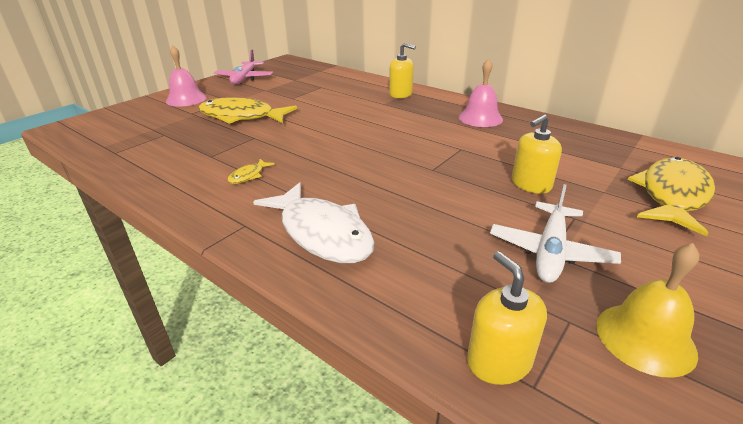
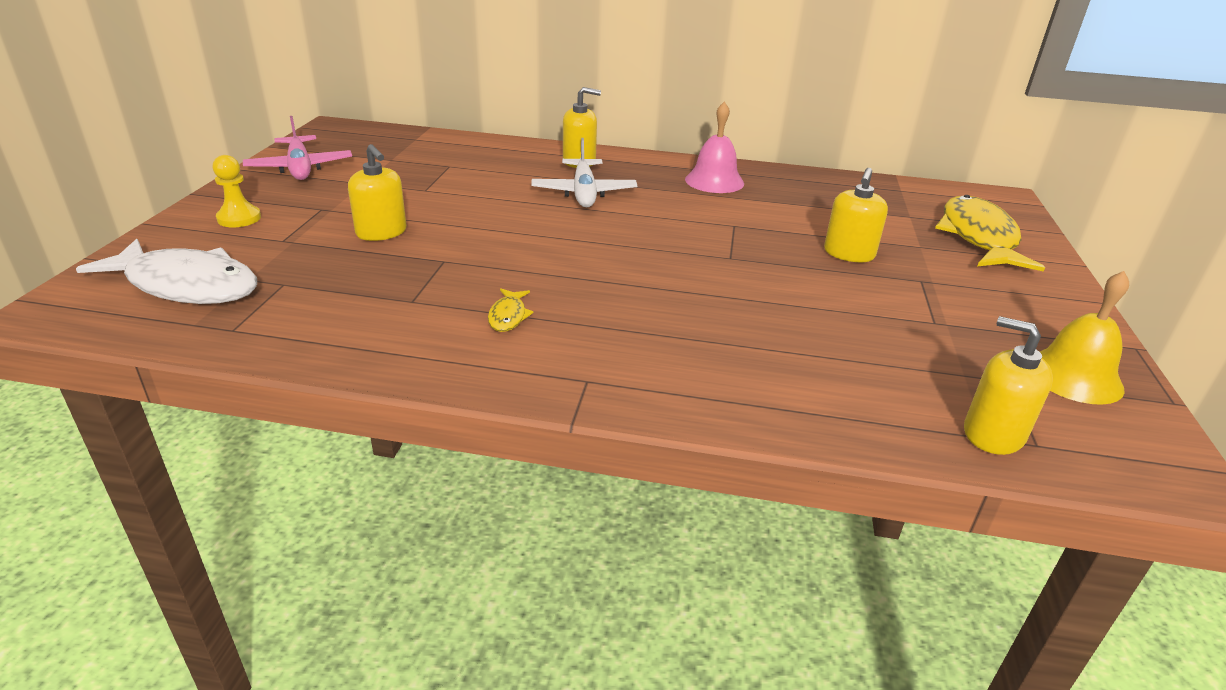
camera: 30 degrees left, 0 degrees up
(186, 99) = (239, 218): pink bell -> yellow pawn
(241, 117) = (381, 232): yellow fish -> yellow soap dispenser
(322, 233) = (694, 363): white fish -> white fish (187, 285)
(550, 251) = (934, 320): white plane -> white plane (584, 193)

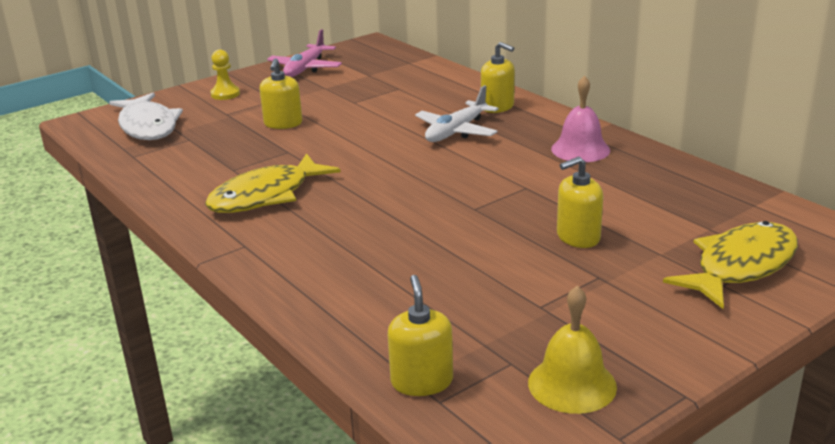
camera: 45 degrees right, 5 degrees down
(508, 316) = (266, 196): yellow fish -> yellow fish, size x2.38

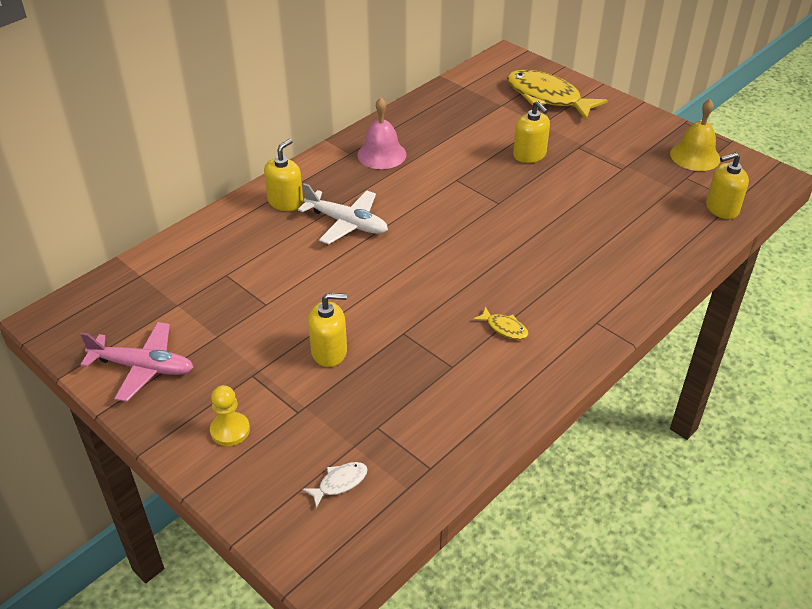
camera: 100 degrees left, 15 degrees up
(148, 126) = (340, 483): white fish -> white fish, size x0.42
(266, 196) = (504, 328): yellow fish -> yellow fish, size x0.42

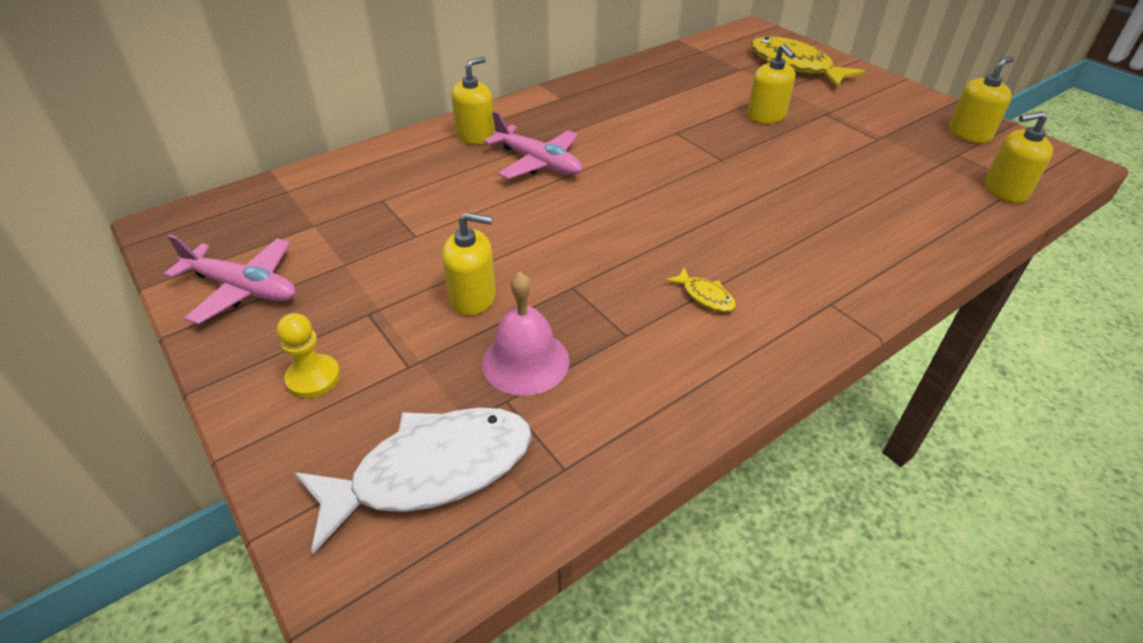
camera: 10 degrees right, 0 degrees up
(340, 483) = (431, 471): white fish -> white fish, size x2.38
(347, 223) = (538, 163): white plane -> pink plane
(381, 154) = (596, 102): pink bell -> pink bell (525, 362)
(695, 156) = (969, 134): yellow bell -> yellow soap dispenser

